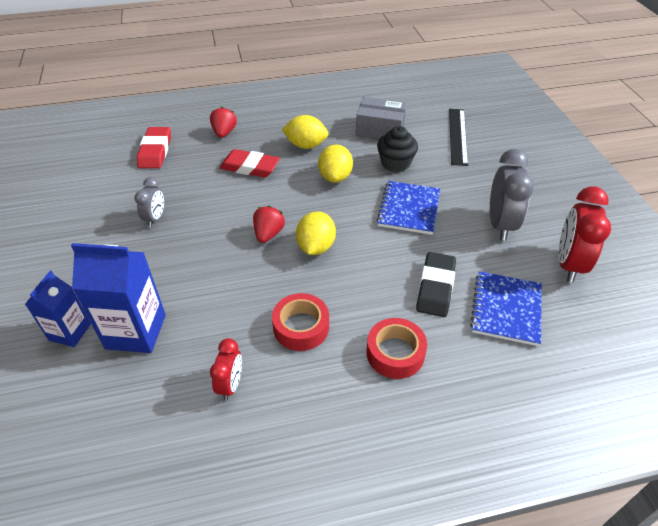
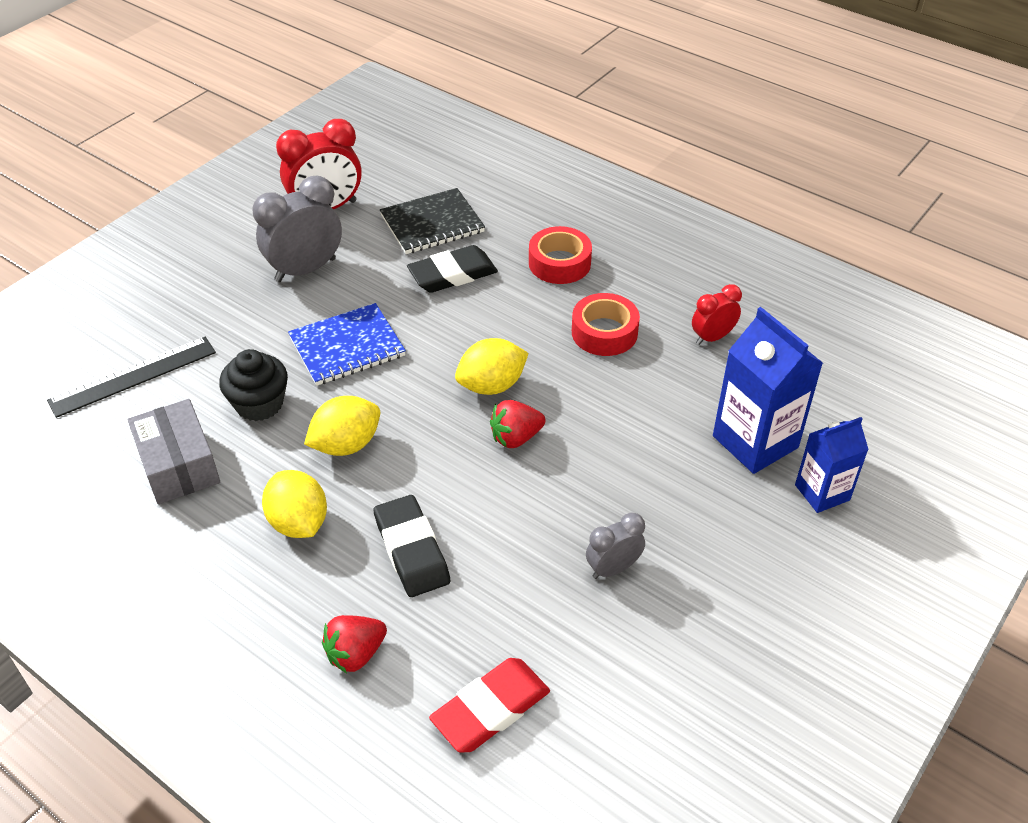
camera: 130 degrees left, 0 degrees up
(250, 167) = (411, 550): red eraser -> black eraser
(506, 309) = (432, 224): blue notebook -> black notebook

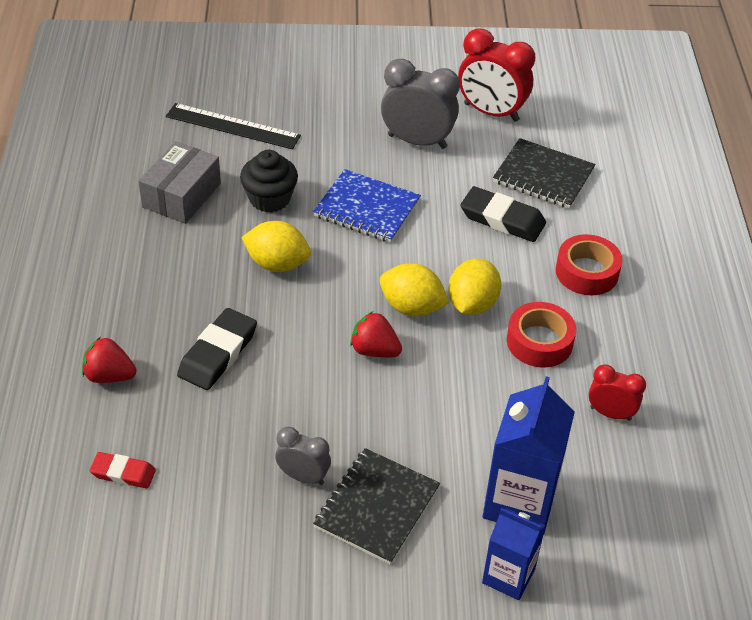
camera: 50 degrees right, 0 degrees up
(298, 522) = (188, 282): yellow lemon -> yellow lemon (472, 304)
(490, 709) = (123, 473): red eraser -> red eraser, size x0.61
(688, 536) = (376, 507): none -> black notebook

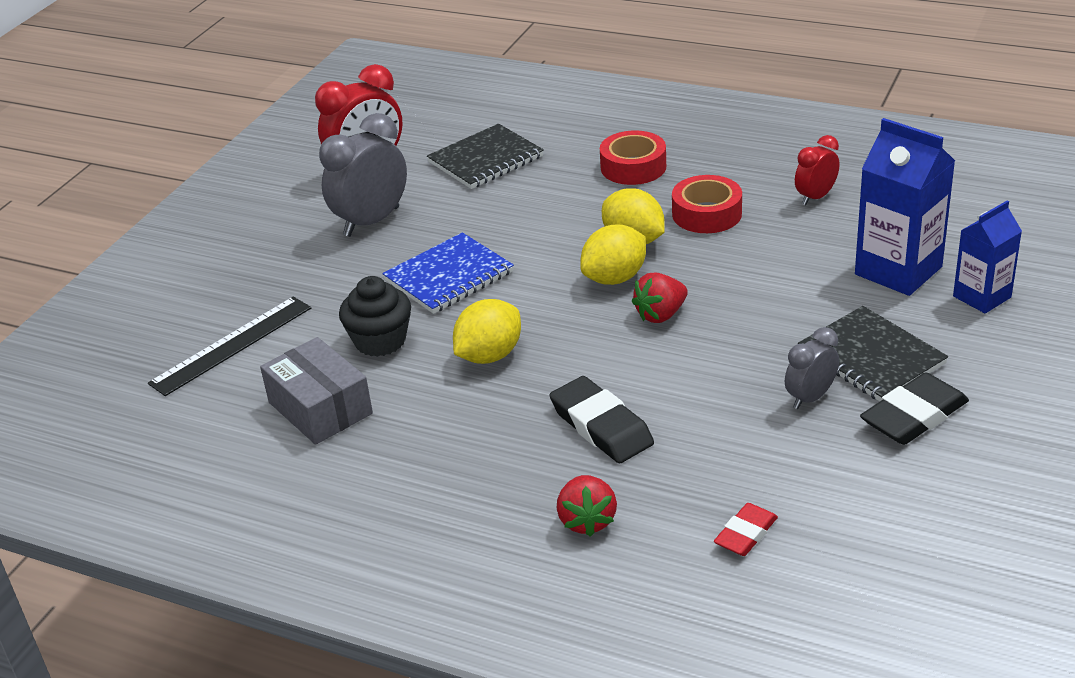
camera: 60 degrees left, 10 degrees down
(109, 376) = (587, 520): red strawberry -> red strawberry turned 45 degrees counterclockwise
(502, 219) = (528, 196): black eraser -> black eraser (914, 416)

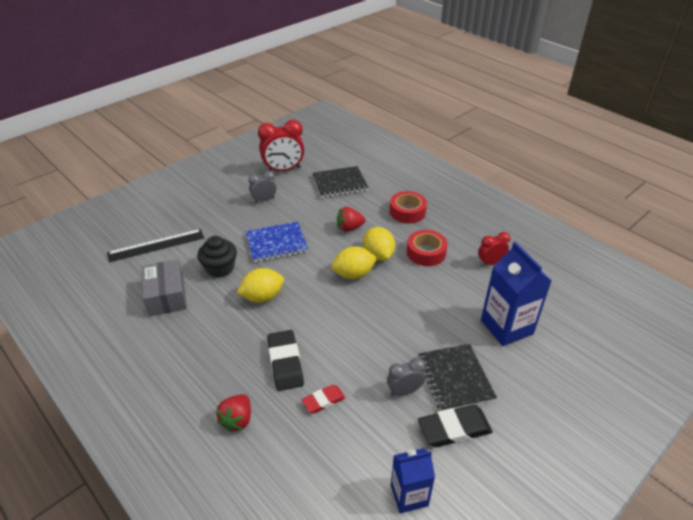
camera: 20 degrees right, 5 degrees up
(371, 222) = (264, 200): grey clock -> grey clock, size x0.57
(660, 315) = (361, 305): red strawberry -> red strawberry (349, 228)
(746, 534) = (310, 467): red eraser -> red eraser (323, 401)
(982, 297) = (544, 363): blue carton -> blue carton (409, 495)

